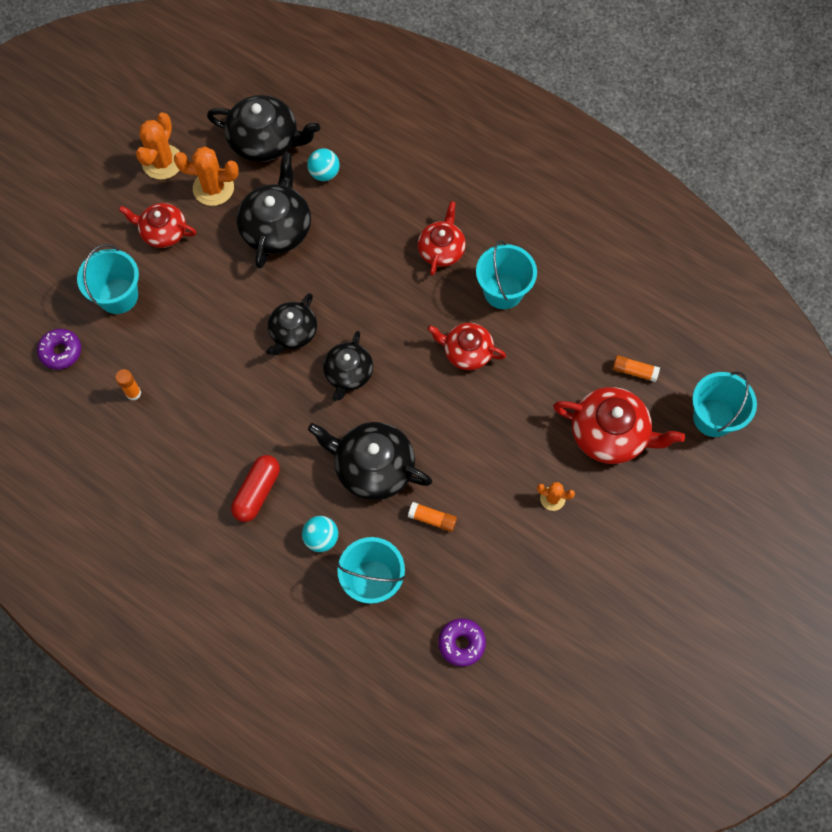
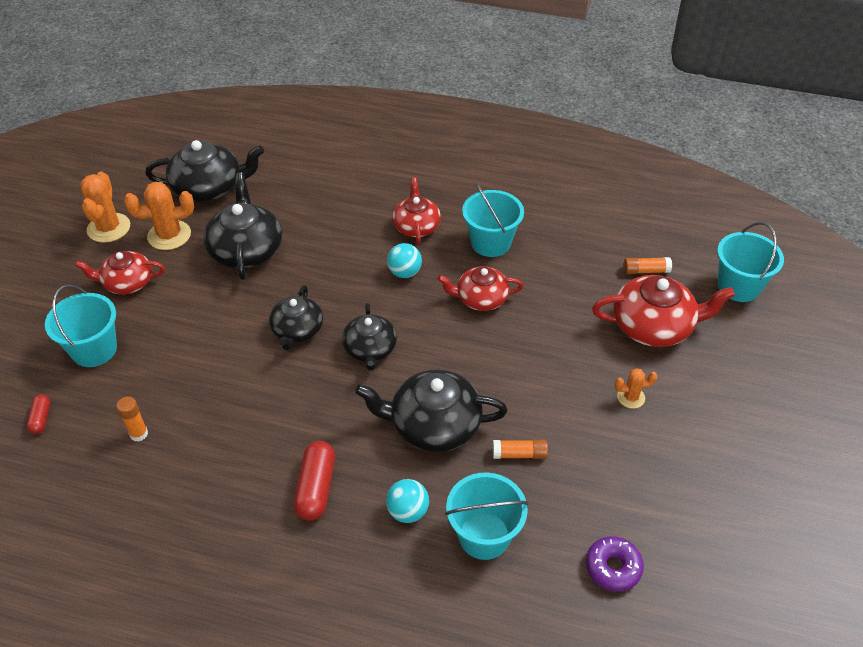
camera: 20 degrees left, 20 degrees down
(61, 352) = (41, 418): purple donut -> red capsule
(324, 173) = (277, 198): turquoise ball -> turquoise ball (404, 272)

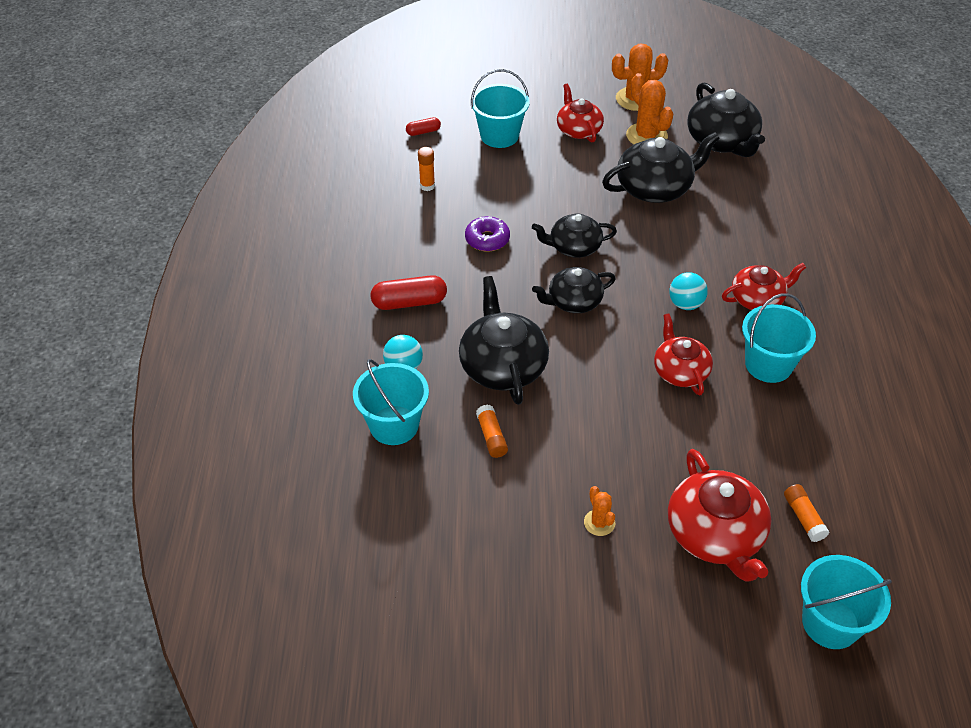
camera: 75 degrees right, 0 degrees up
(613, 568) = (386, 529): purple donut -> purple donut (487, 239)

